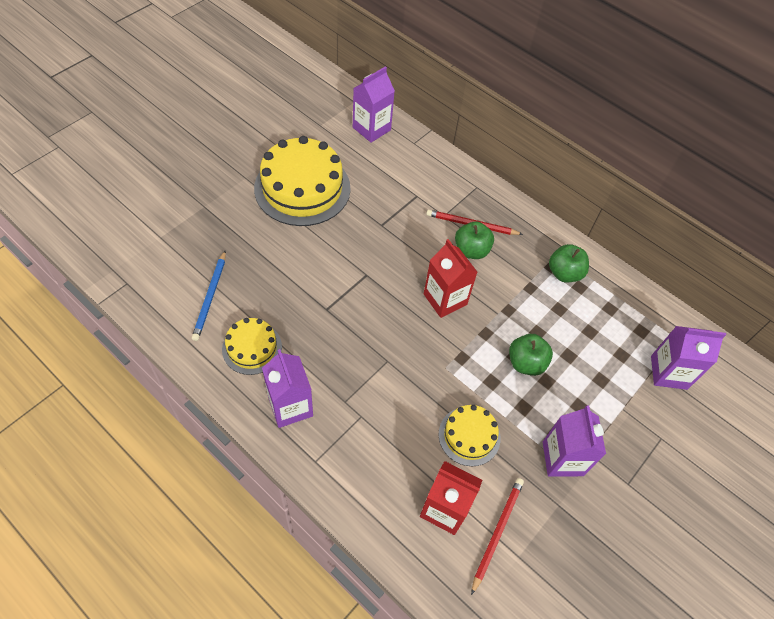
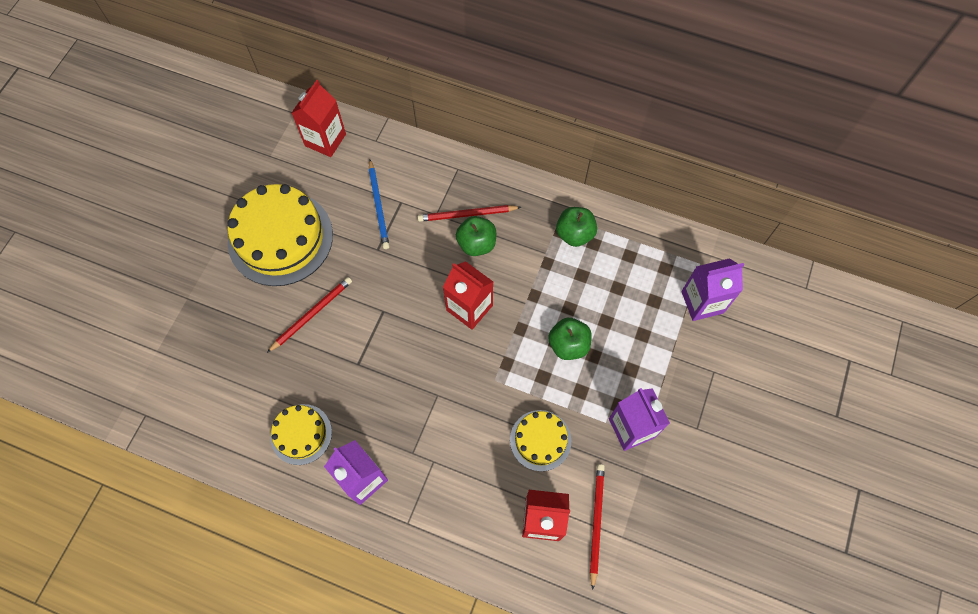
camera: 15 degrees left, 10 degrees up
(210, 297) = (237, 397): blue pencil -> blue pencil (379, 206)
(303, 255) = (312, 314): none -> red pencil
(371, 129) = (325, 140): purple carton -> red carton

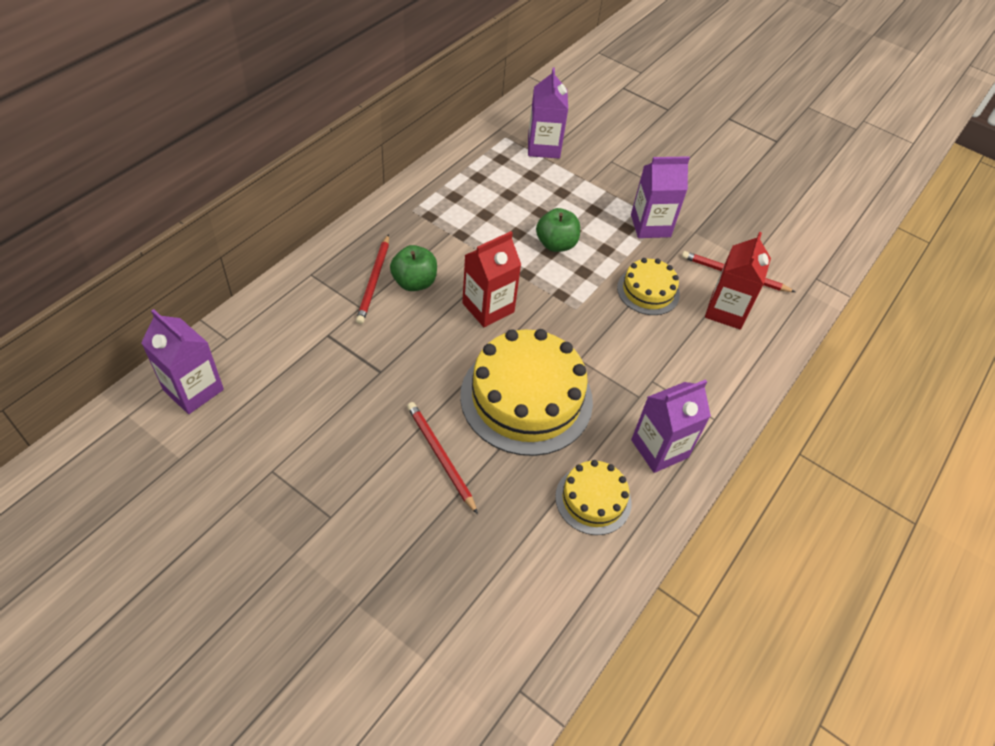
camera: 80 degrees left, 15 degrees down
(280, 238) = (316, 470): yellow cake -> yellow cake (526, 398)
(325, 140) = (193, 390): red carton -> purple carton
(379, 206) = (322, 356): blue pencil -> none
(574, 234) = (438, 206): green apple -> none

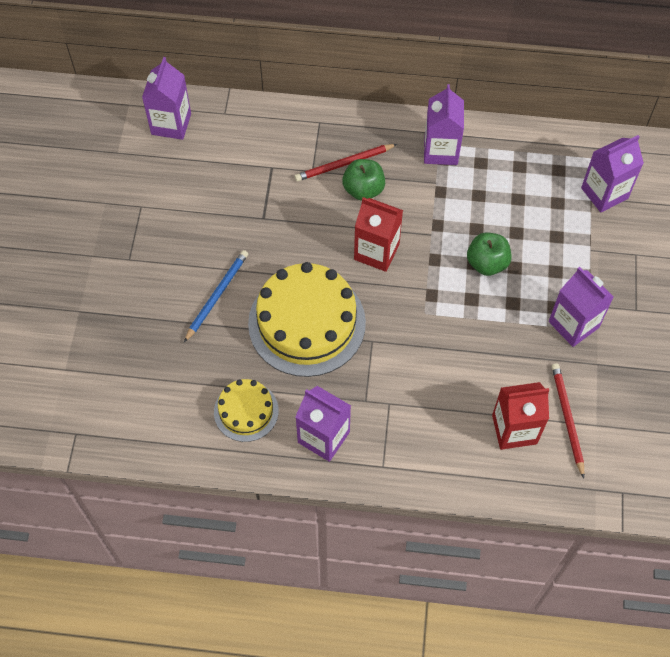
camera: 65 degrees right, 10 degrees up
(419, 213) = (440, 150): none -> purple carton
(440, 456) = (217, 295): red pencil -> blue pencil
(648, 291) = (488, 357): yellow cake -> none

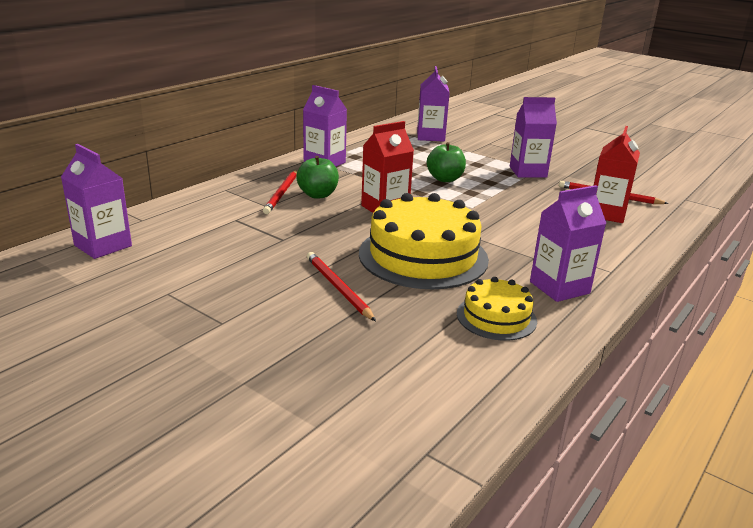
camera: 60 degrees left, 35 degrees down
(217, 295) = (338, 288): blue pencil -> red pencil

